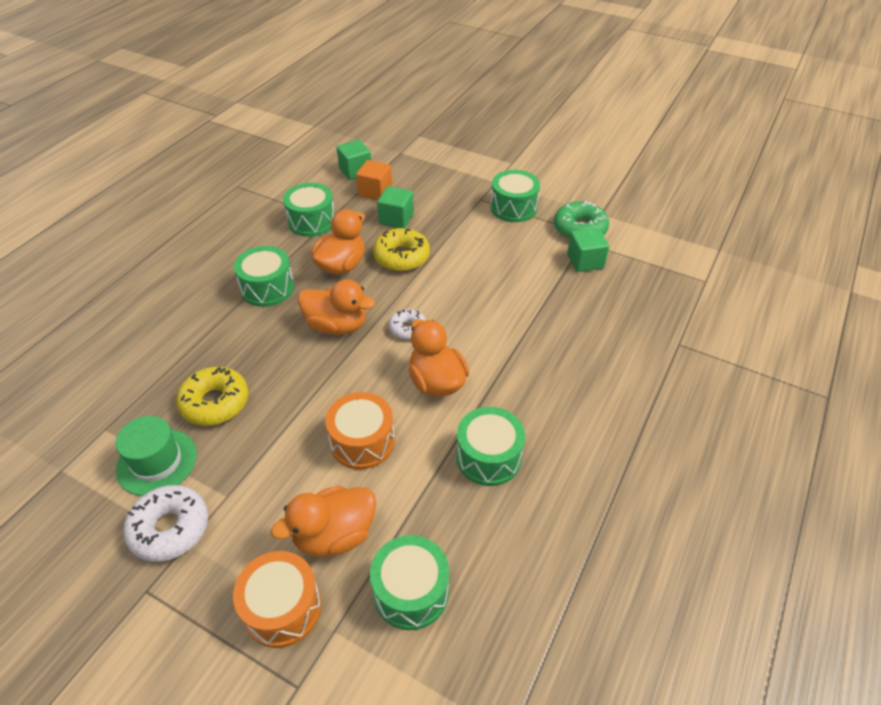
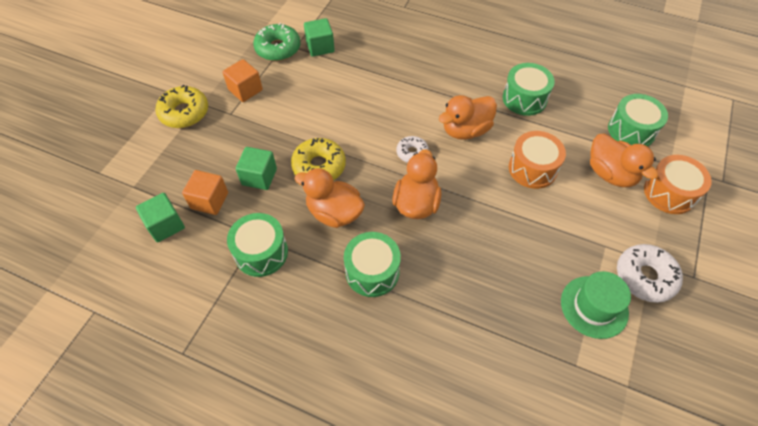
camera: 95 degrees left, 10 degrees up
(215, 402) = (523, 279): yellow donut -> yellow donut (184, 113)
(513, 207) = (245, 90): green drum -> orange cube

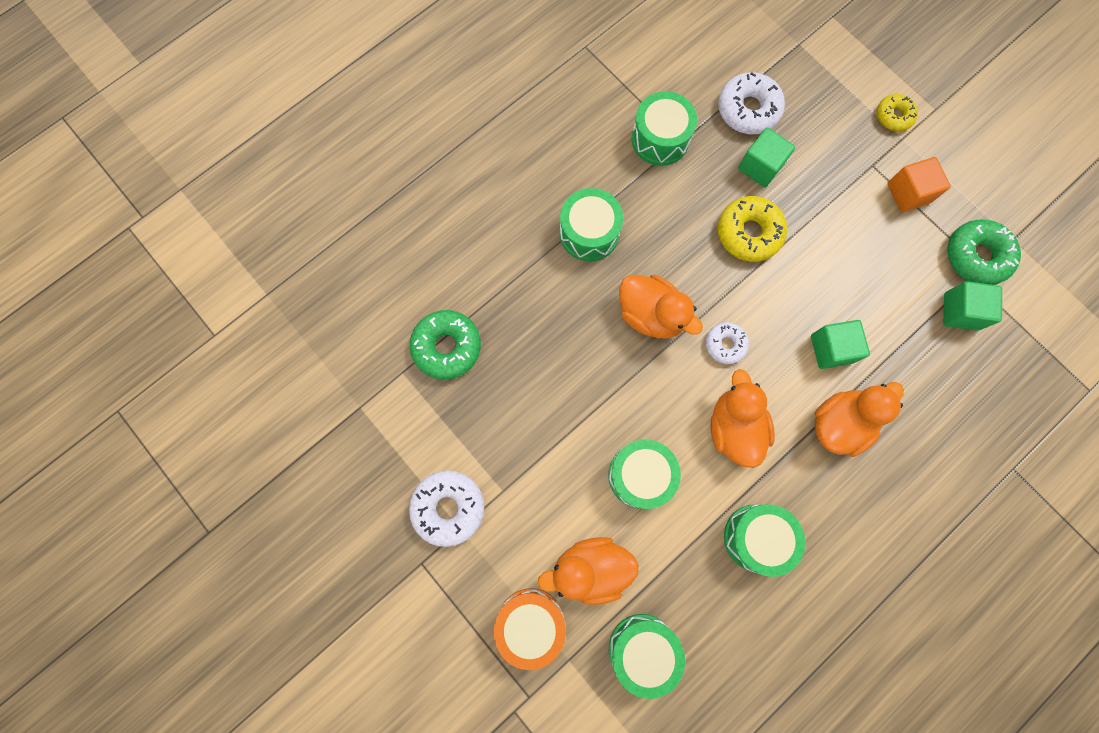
camera: 115 degrees right, 20 degrees up
(165, 225) = (733, 62): green cube -> green cube (831, 349)
(184, 113) = (893, 116): yellow donut -> yellow donut, size x0.61
(209, 200) = (748, 110): orange cube -> white donut
(334, 213) = (677, 225): orange duck -> orange duck (839, 423)
(532, 168) = (640, 475): orange drum -> green drum
(532, 338) = (447, 347): none -> green donut
(594, 307) = (445, 429): green hat -> none

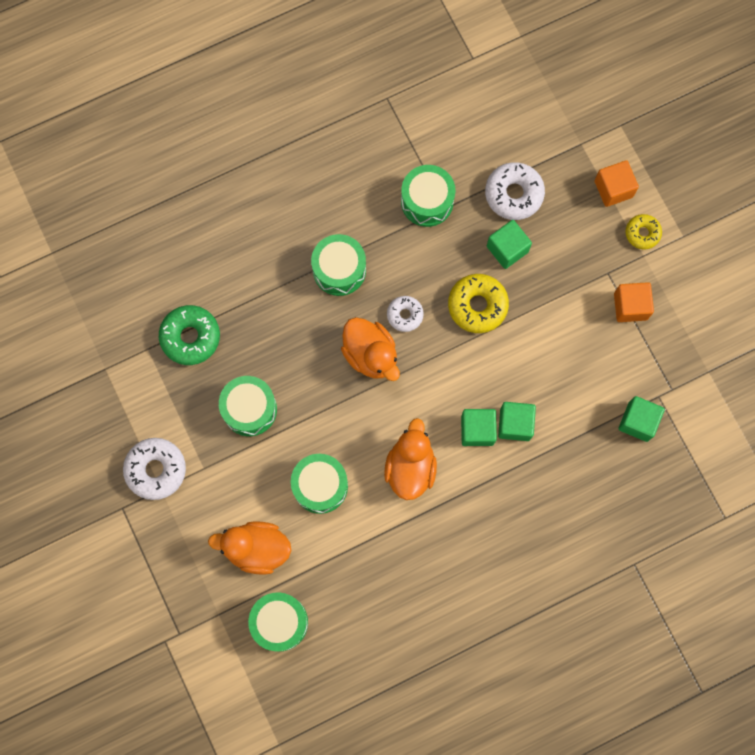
camera: 15 degrees right, 0 degrees up
(531, 623) = (197, 578): orange drum -> none
(725, 344) = (425, 396): white donut -> white donut (405, 315)
(756, 538) = (400, 561): green drum -> green drum (249, 409)
(793, 366) = (477, 430): none -> green cube
(839, 423) = (500, 488): orange duck -> none
(848, 80) = (613, 189): none -> orange cube
(976, 256) = (669, 378): green donut -> none

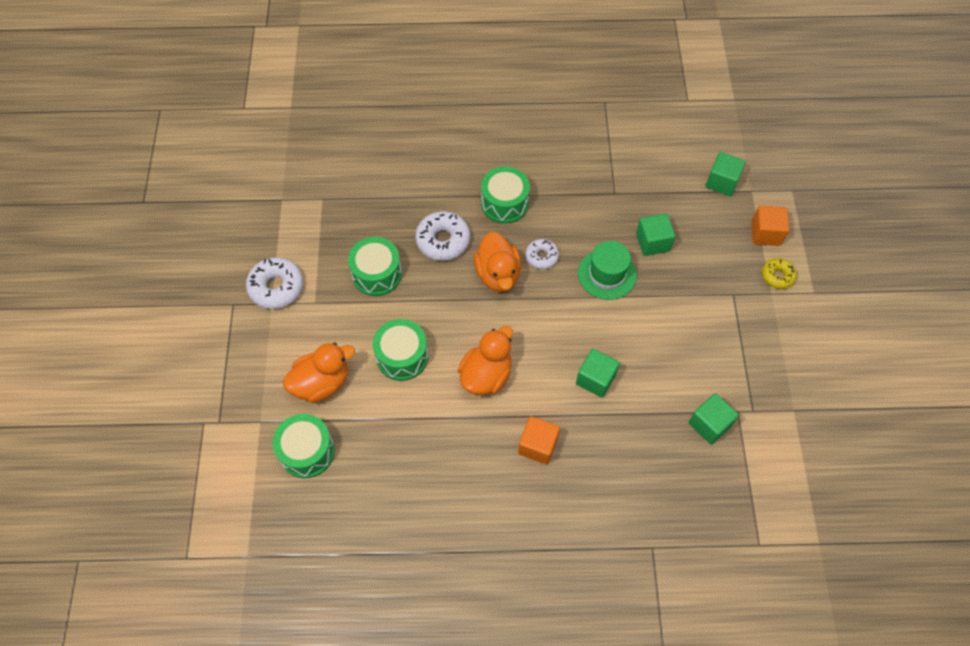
camera: 25 degrees right, 15 degrees down
(190, 337) = (360, 204): green donut -> none
(257, 549) = (322, 383): orange duck -> orange duck turned 120 degrees clockwise
(427, 201) = (601, 183): green drum -> none
(477, 306) = (607, 274): yellow donut -> green hat
(477, 430) = (560, 370): green cube -> green cube (722, 182)
(514, 194) = (677, 205): white donut -> white donut (443, 240)
(630, 306) = (742, 328): orange cube -> orange cube (538, 446)

